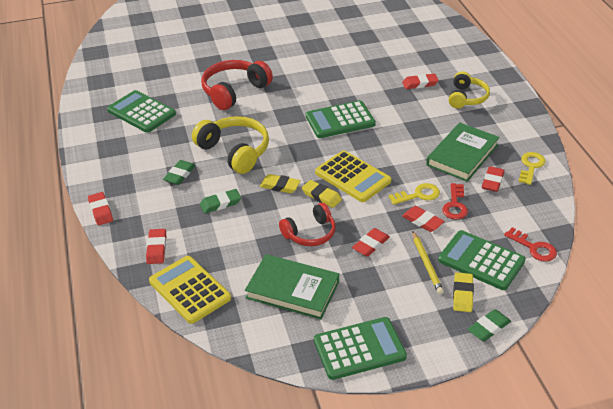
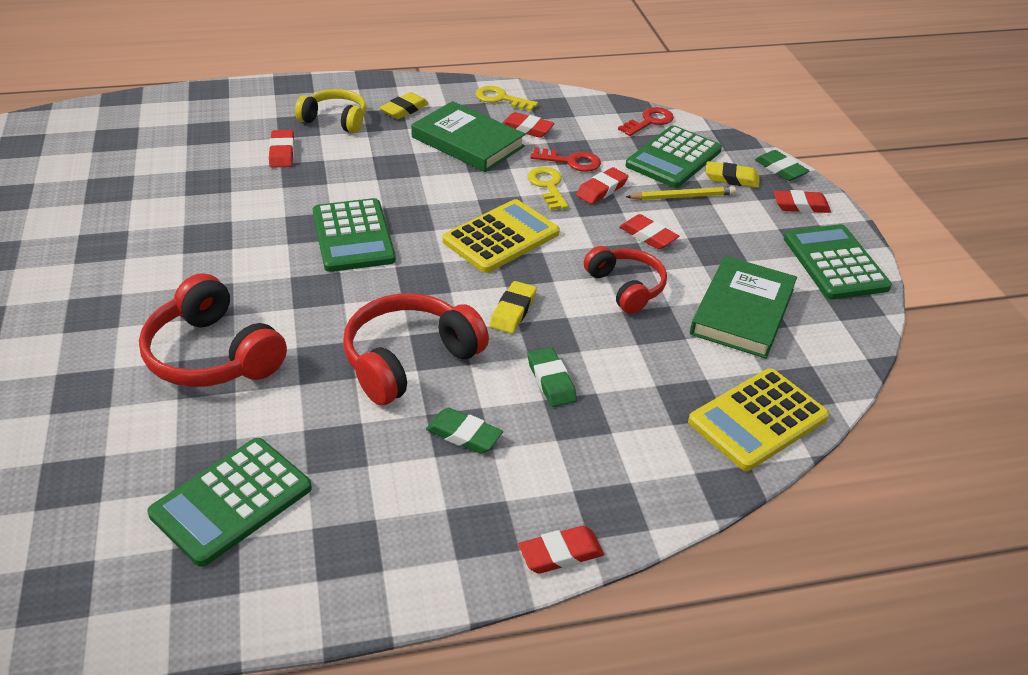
camera: 90 degrees left, 0 degrees up
(156, 248) = (665, 463): red eraser -> red eraser (800, 206)
(235, 151) = (409, 360): yellow headphones -> red headphones
(321, 196) = (542, 270): yellow eraser -> yellow eraser (404, 109)

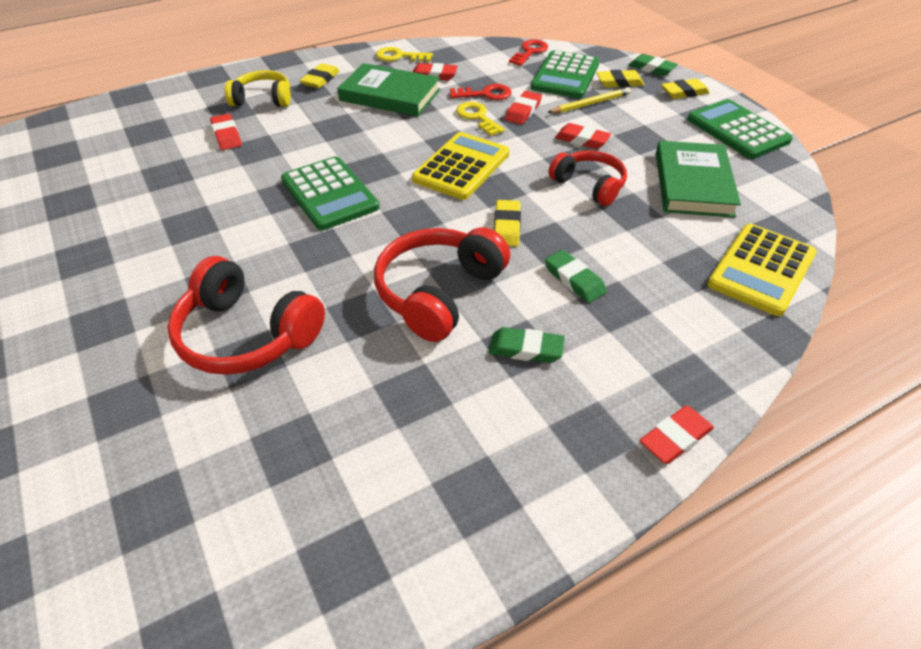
camera: 15 degrees left, 5 degrees up
(231, 501) = (335, 479): green calculator -> none
(800, 206) = (684, 92): red eraser -> yellow eraser

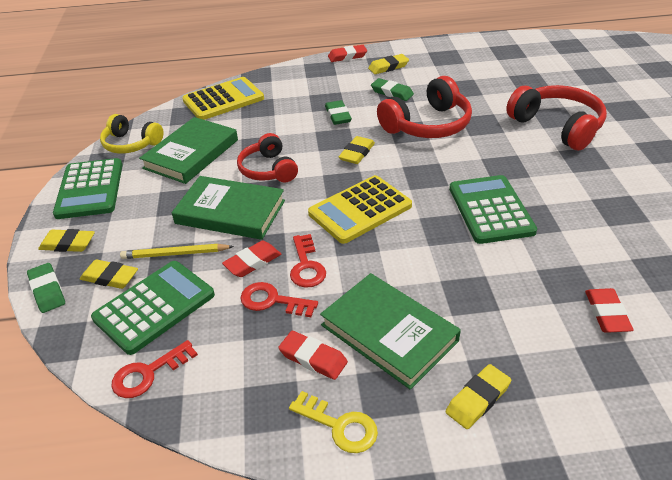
camera: 155 degrees left, 5 degrees down
(263, 99) = (566, 375): yellow headphones -> yellow headphones (131, 144)
(477, 117) = (306, 266): yellow key -> red key
(573, 422) = (388, 67): none -> yellow eraser
(582, 140) = (230, 212): red eraser -> green book

